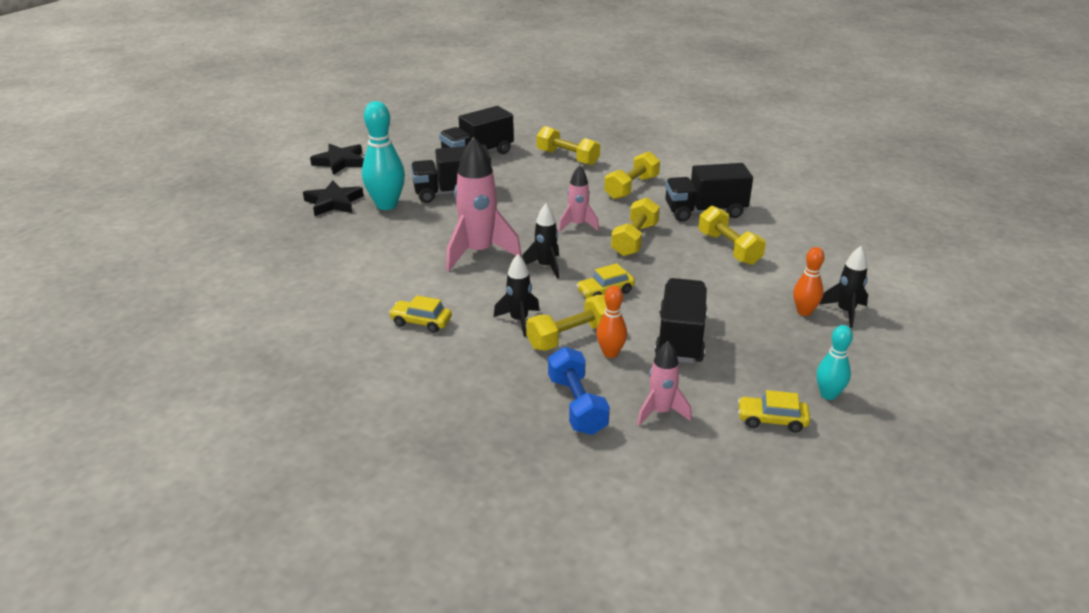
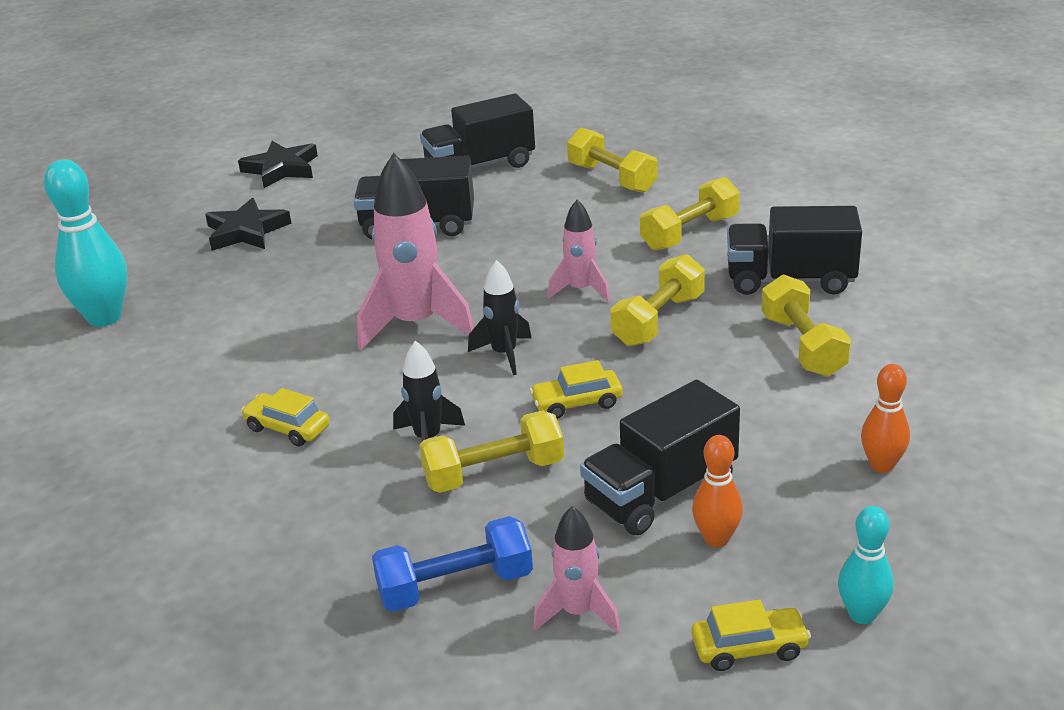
camera: 15 degrees right, 0 degrees up
(386, 205) = (317, 240): turquoise bowling pin -> turquoise bowling pin (104, 317)
(577, 405) = (455, 586): blue dumbbell -> blue dumbbell turned 75 degrees clockwise
(610, 353) = (542, 505): orange bowling pin -> orange bowling pin (716, 539)
(680, 338) = (660, 492): black truck -> black truck turned 150 degrees counterclockwise
(772, 420) = (749, 647): yellow car -> yellow car turned 150 degrees clockwise
(845, 312) = (952, 472): black rocket -> none

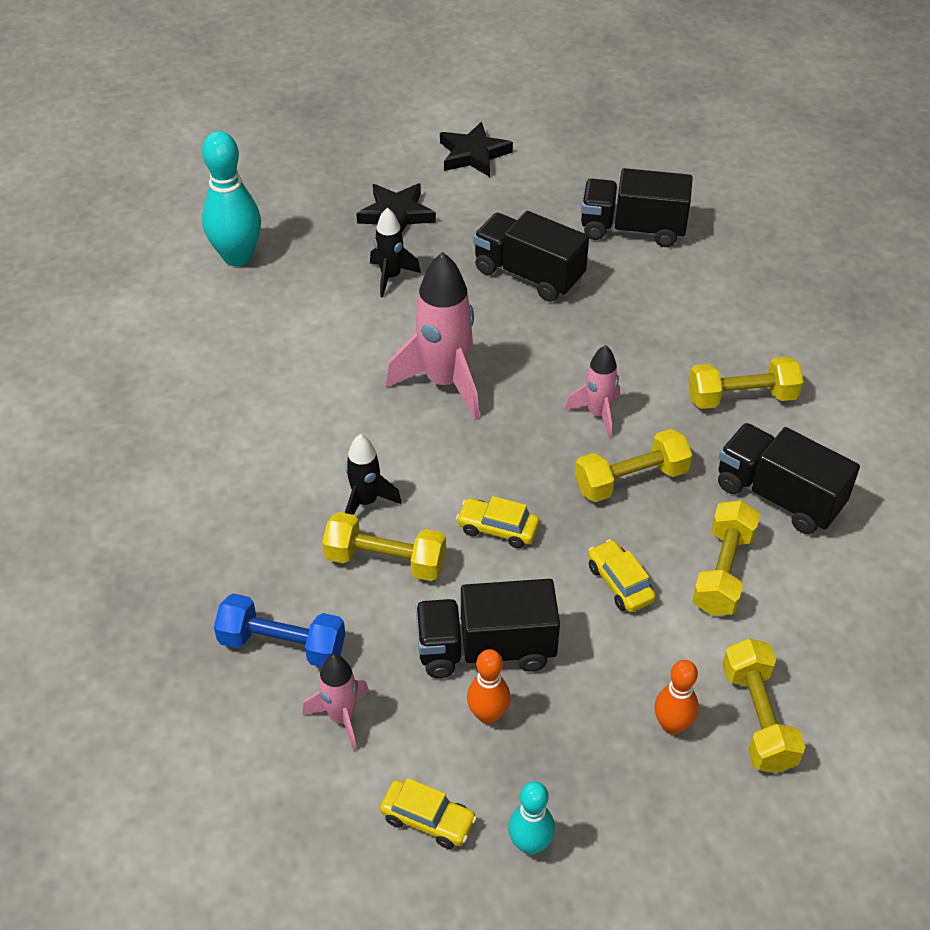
camera: 30 degrees right, 15 degrees up
(287, 428) = (281, 436): yellow car -> yellow car (620, 583)
(504, 354) = (485, 449): black rocket -> black rocket (391, 277)
(612, 178) = (731, 299): yellow dumbbell -> yellow dumbbell (758, 718)

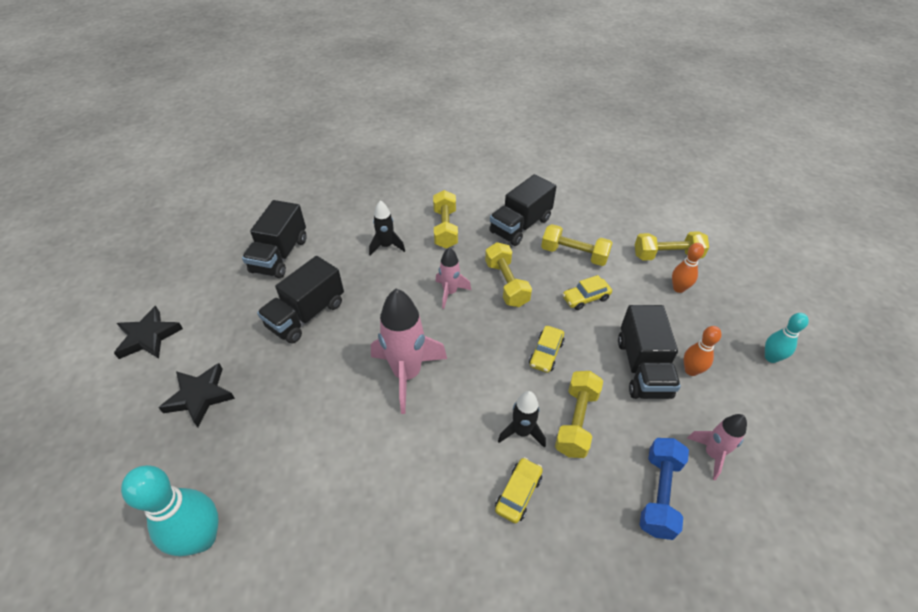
camera: 85 degrees left, 0 degrees up
(391, 277) = (278, 404): black rocket -> black rocket (386, 246)
(428, 819) = (772, 407): yellow car -> yellow car (518, 493)

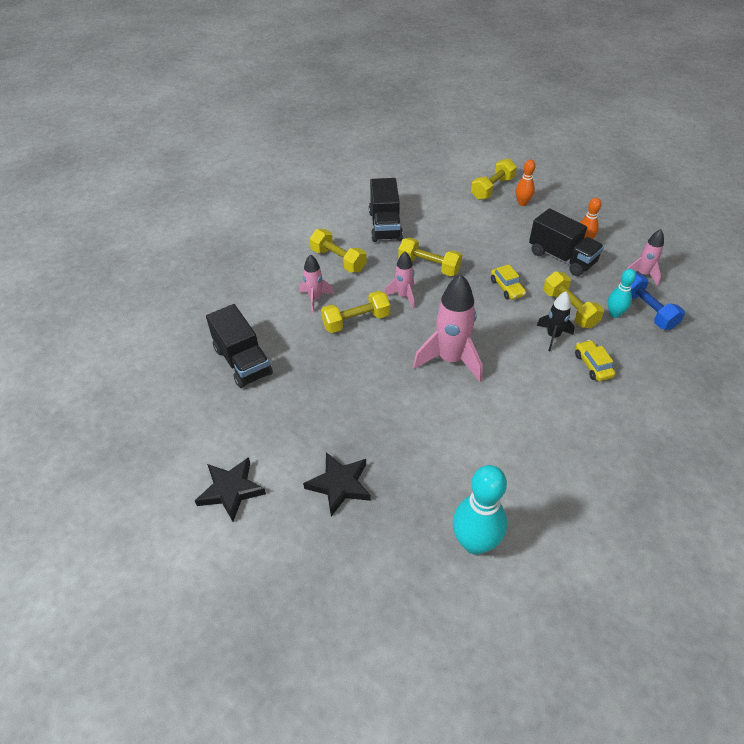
camera: 45 degrees left, 0 degrees up
(306, 315) = (330, 380): black truck -> none
(386, 246) = (315, 299): black rocket -> pink rocket
(574, 254) = (442, 222): yellow dumbbell -> yellow dumbbell (356, 321)
(585, 298) = (484, 242): yellow car -> none
(771, 357) = (607, 209): turquoise bowling pin -> turquoise bowling pin (614, 314)

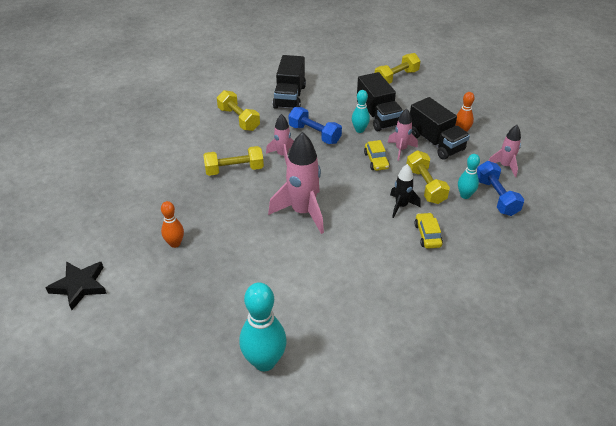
camera: 10 degrees right, 5 degrees down
(243, 361) = (128, 188): black truck -> black truck (378, 116)
(315, 299) = (207, 147): pink rocket -> pink rocket (401, 149)
(339, 485) = (169, 296): black star -> none
(429, 266) = (314, 134): yellow dumbbell -> blue dumbbell
(476, 254) = (359, 130): none -> turquoise bowling pin
(522, 203) = (418, 93): orange bowling pin -> orange bowling pin (175, 243)

